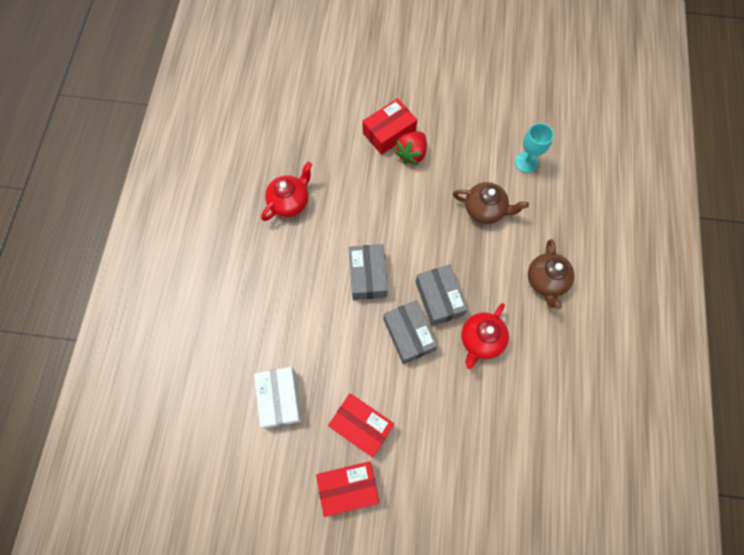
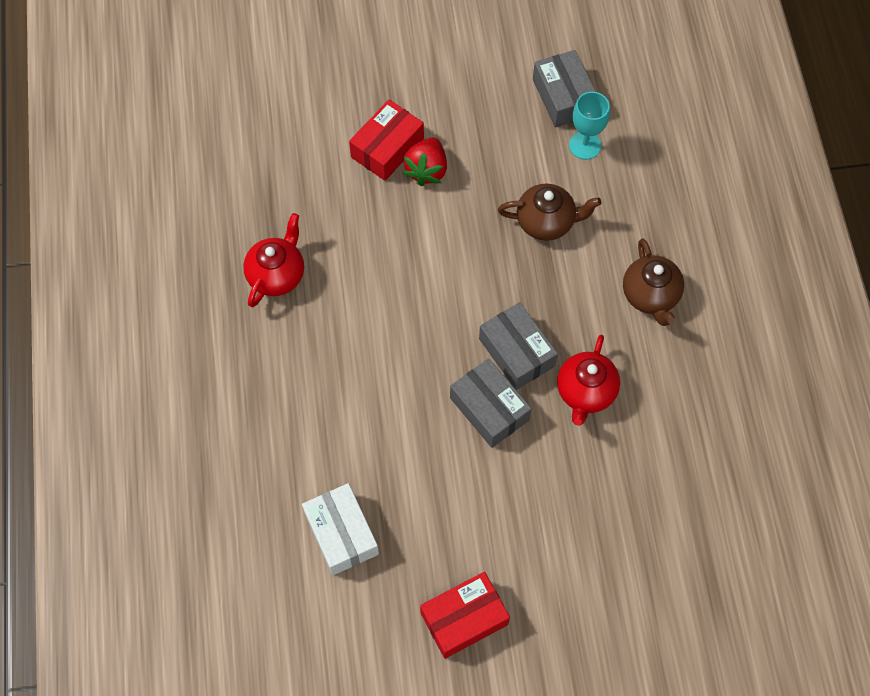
camera: 15 degrees left, 5 degrees down
(361, 426) = (459, 539): red box -> none
(368, 275) = (413, 346): grey box -> grey box (563, 97)

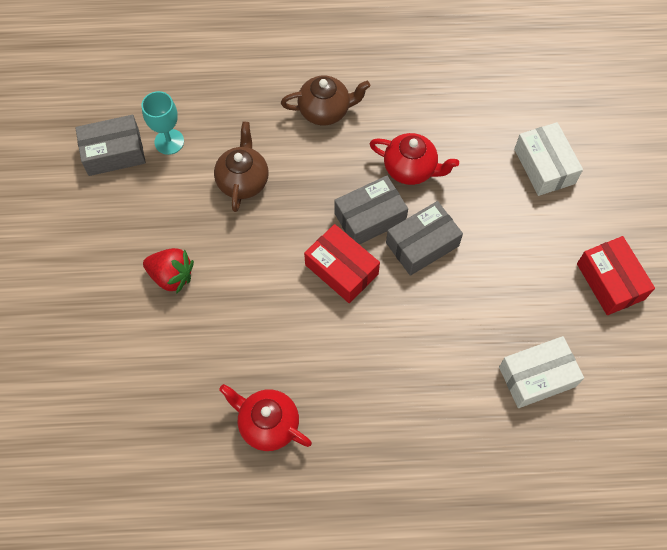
camera: 85 degrees left, 0 degrees up
(387, 148) = (140, 310): red box -> red box (341, 269)
(611, 544) = (544, 166): none -> white box

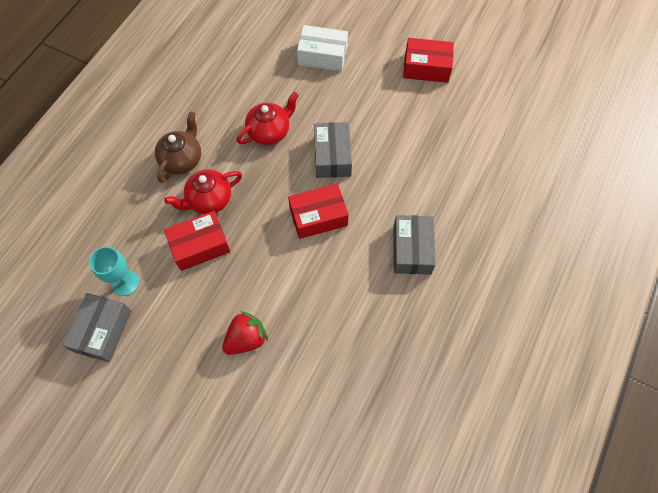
camera: 60 degrees left, 0 degrees up
(243, 181) = (200, 245): brown teapot -> red box
(268, 424) = (408, 328): red teapot -> red teapot (209, 200)
(370, 217) = (290, 177): grey box -> grey box (412, 249)
(537, 377) = (467, 143): white box -> none

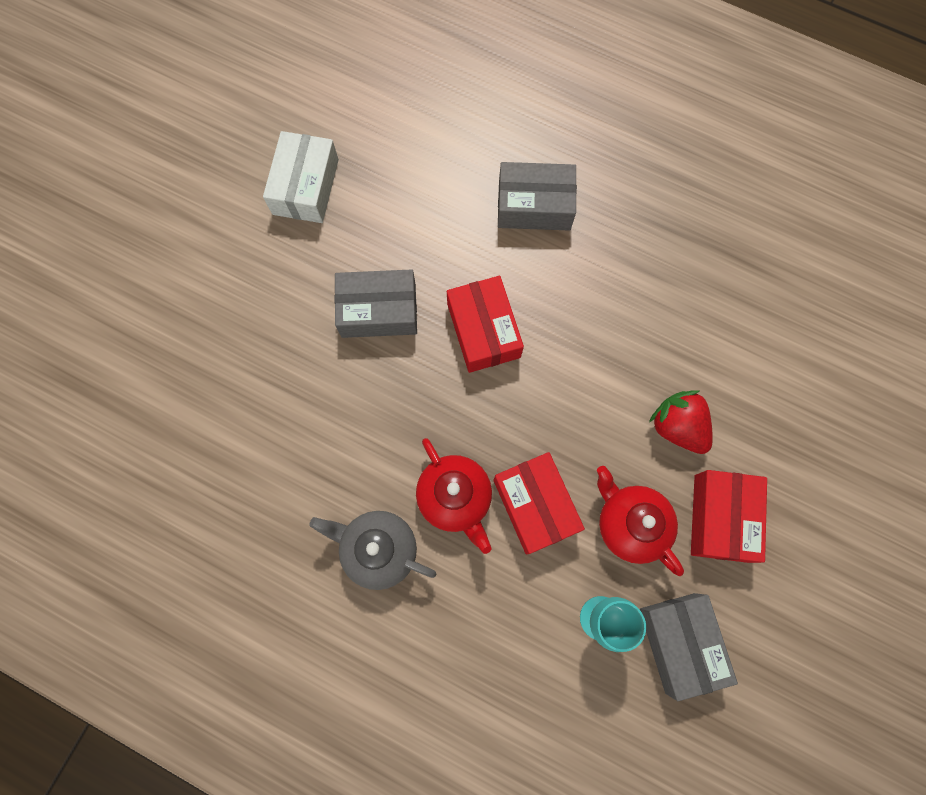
camera: 90 degrees left, 10 degrees up
(103, 331) = (680, 642): grey box -> grey box turned 60 degrees clockwise
(182, 160) = (378, 549): brown teapot -> grey teapot
(269, 132) = (329, 408): red teapot -> red teapot (630, 524)
(322, 56) = (178, 325): white box -> white box (306, 187)
(426, 68) = (218, 168): red box -> red box (721, 518)

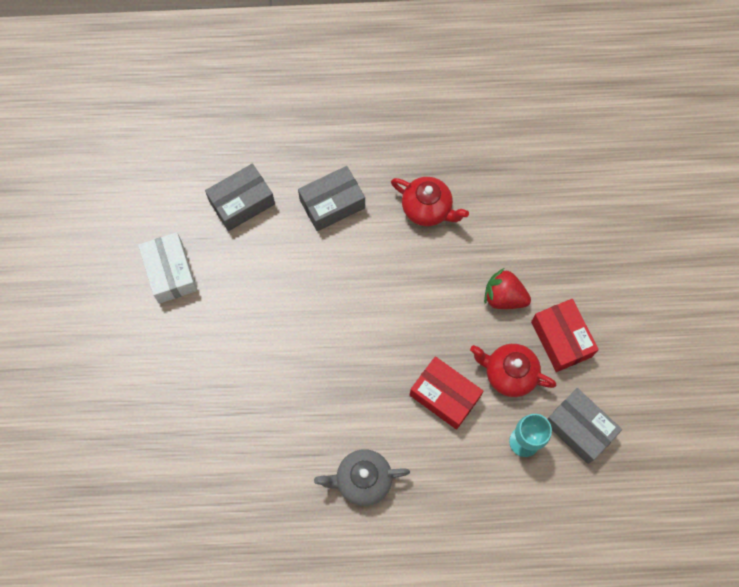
camera: 30 degrees left, 5 degrees down
(378, 311) = (270, 328): grey box -> grey box (242, 203)
(455, 497) = (392, 420): red teapot -> red teapot (427, 209)
(483, 330) = (347, 303): red box -> none

